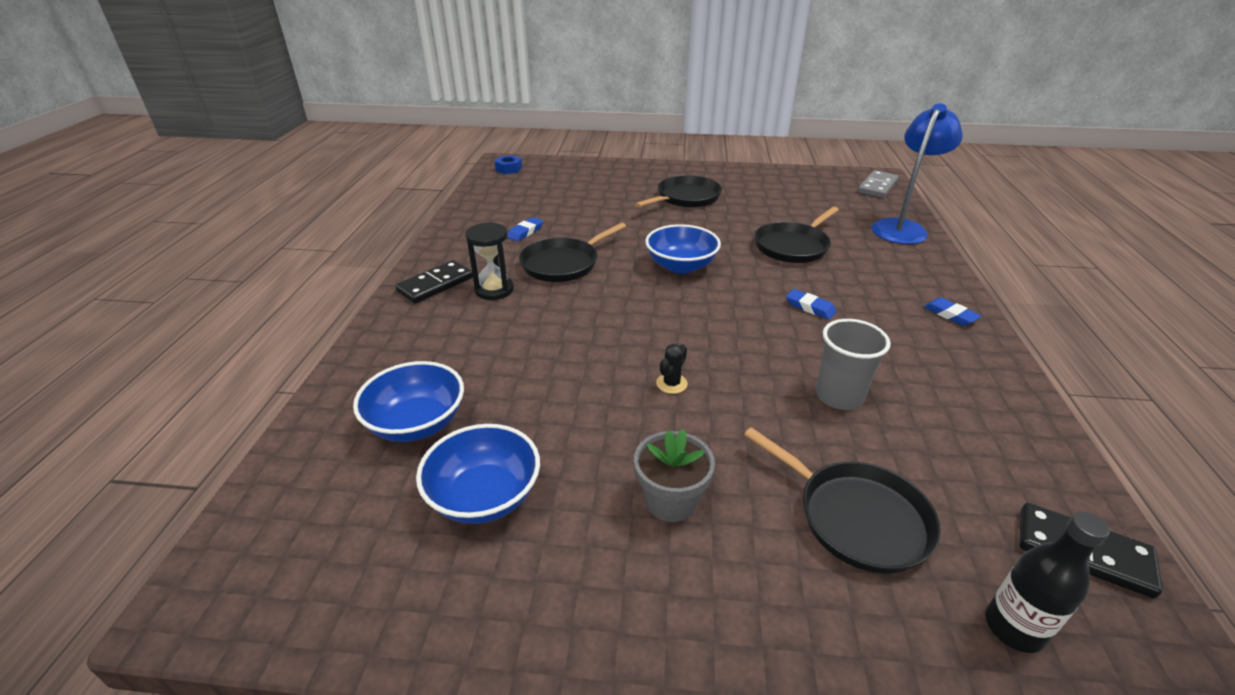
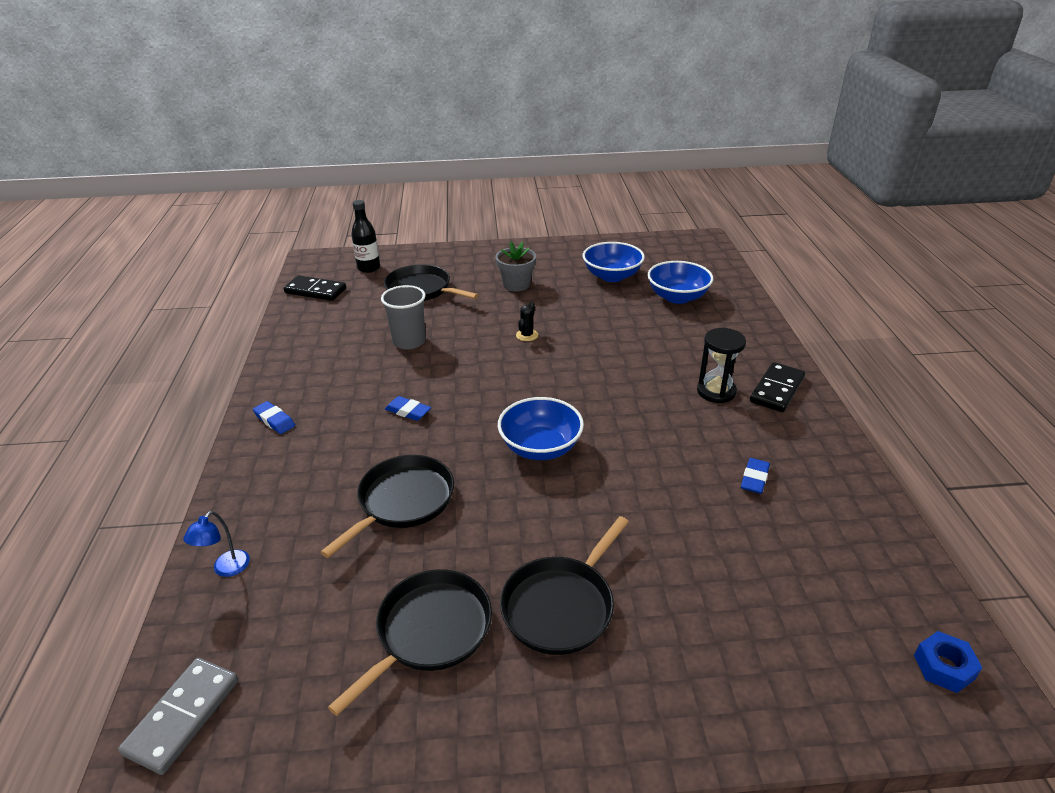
camera: 170 degrees right, 0 degrees up
(563, 264) = (672, 433): black pan -> black pan (430, 631)
(902, 227) = (226, 569): blue lamp -> blue lamp, size x0.44

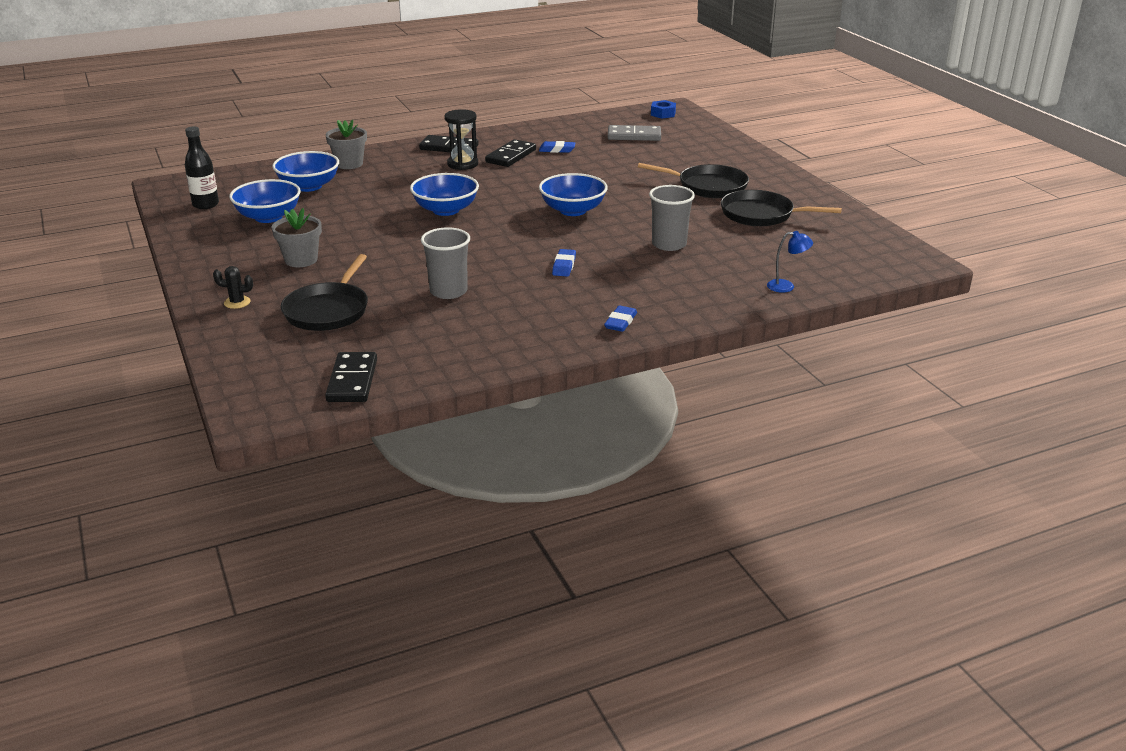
camera: 110 degrees left, 5 degrees down
(183, 716) = (884, 264): grey domino -> grey domino (634, 136)
(369, 268) = (274, 360): black bottle -> black bottle (205, 205)
(403, 501) = (669, 244): black pan -> grey cup
(527, 335) = (409, 239): black cactus -> black cactus (237, 302)
(584, 362) = (445, 210): none -> blue bowl
(733, 321) = (349, 164): none -> grey flower pot
(737, 433) = (511, 156): none -> black domino

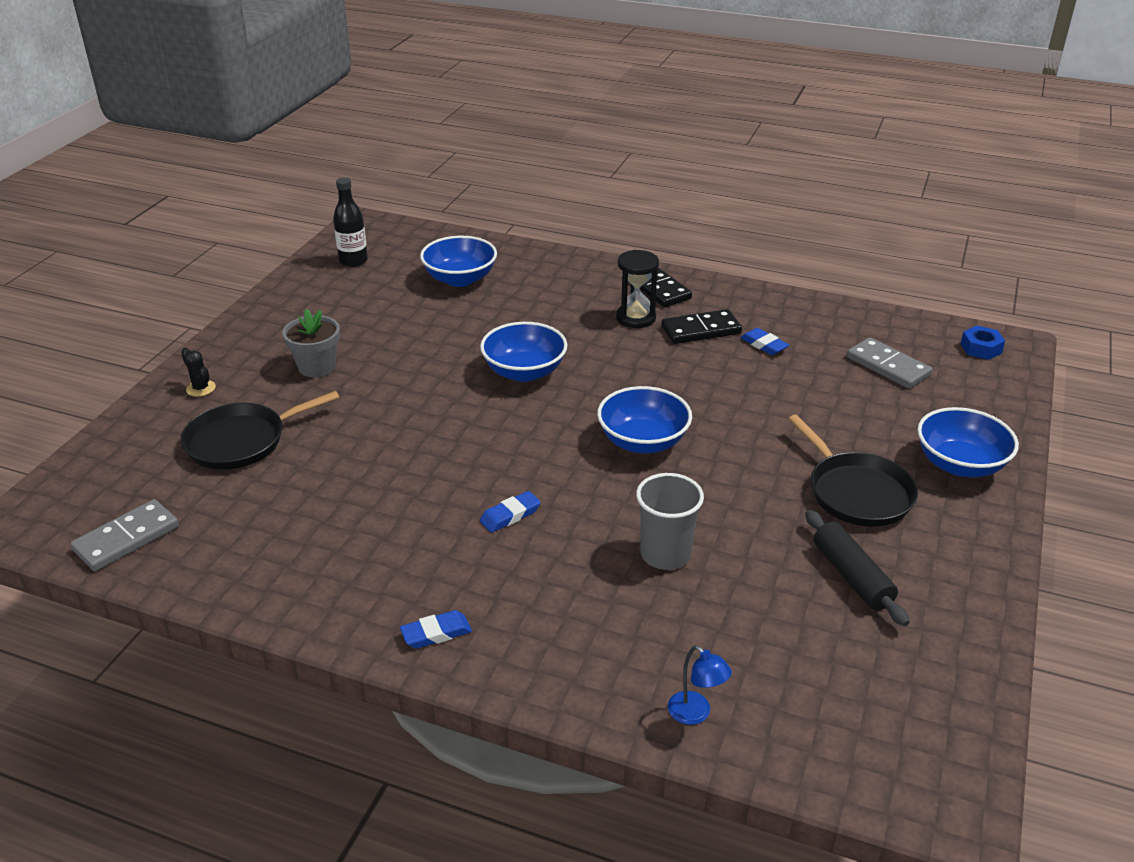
camera: 45 degrees right, 5 degrees up
(268, 217) = (373, 300): blue bowl -> blue bowl (960, 464)
(349, 164) = (535, 267): grey flower pot -> none
(352, 380) = (127, 539): black domino -> grey domino
(448, 291) = (361, 481): grey cup -> none
(761, 214) = (852, 576): black pan -> black rolling pin

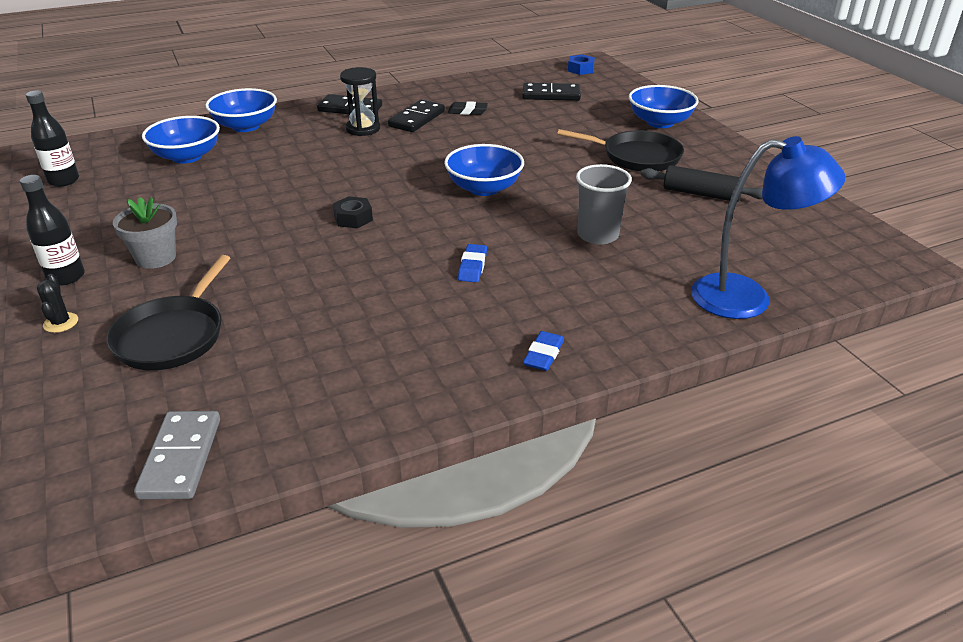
camera: 45 degrees left, 0 degrees up
(201, 388) = (61, 323): black cactus -> black cactus turned 75 degrees clockwise
(249, 351) = (66, 277): none -> black bottle
(492, 410) = (353, 218): none -> black nut
(524, 372) = (338, 188): blue bowl -> blue bowl (245, 126)
(695, 714) = (747, 298): blue lamp -> blue lamp, size x2.29
(764, 345) = (467, 111): blue eraser -> black eraser
(888, 366) = (551, 95): grey domino -> black domino

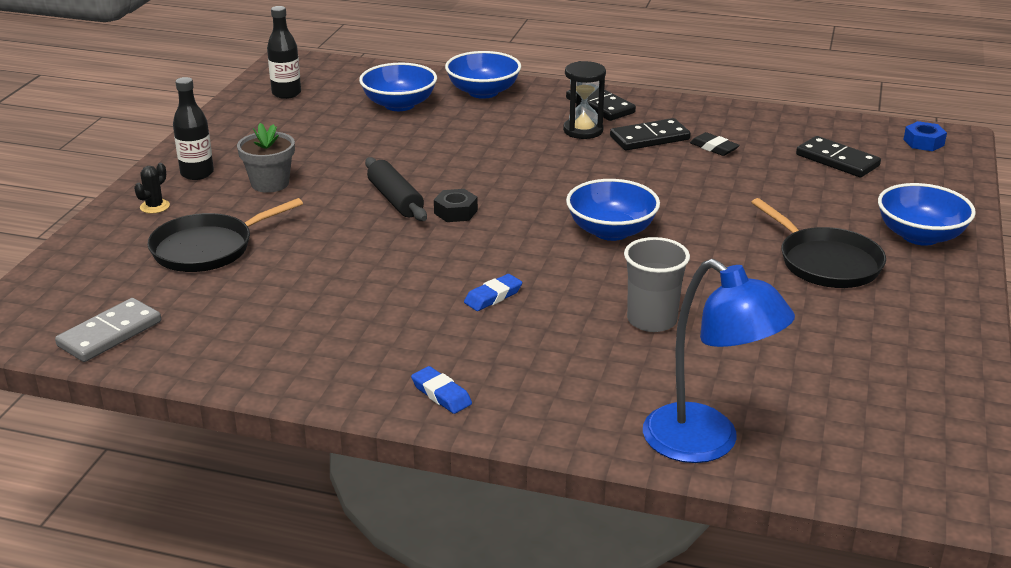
camera: 40 degrees right, 5 degrees down
(543, 355) = (441, 394): blue eraser -> blue eraser turned 75 degrees clockwise
(701, 194) = (834, 329): black rolling pin -> black rolling pin (395, 199)

